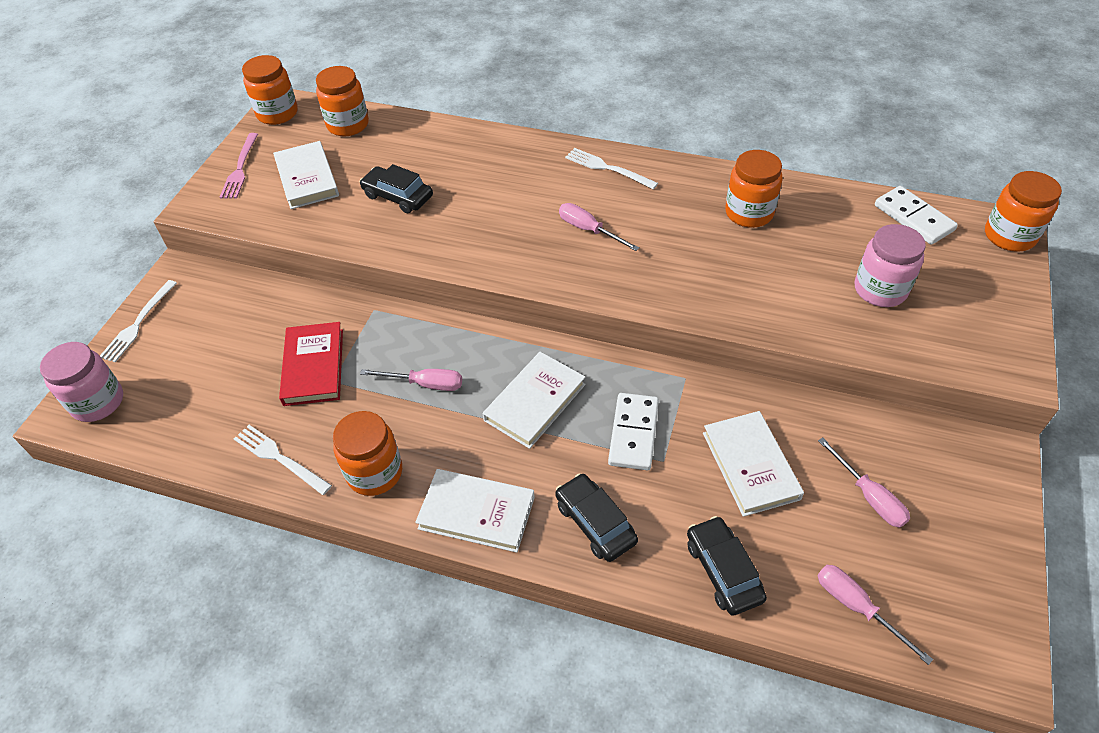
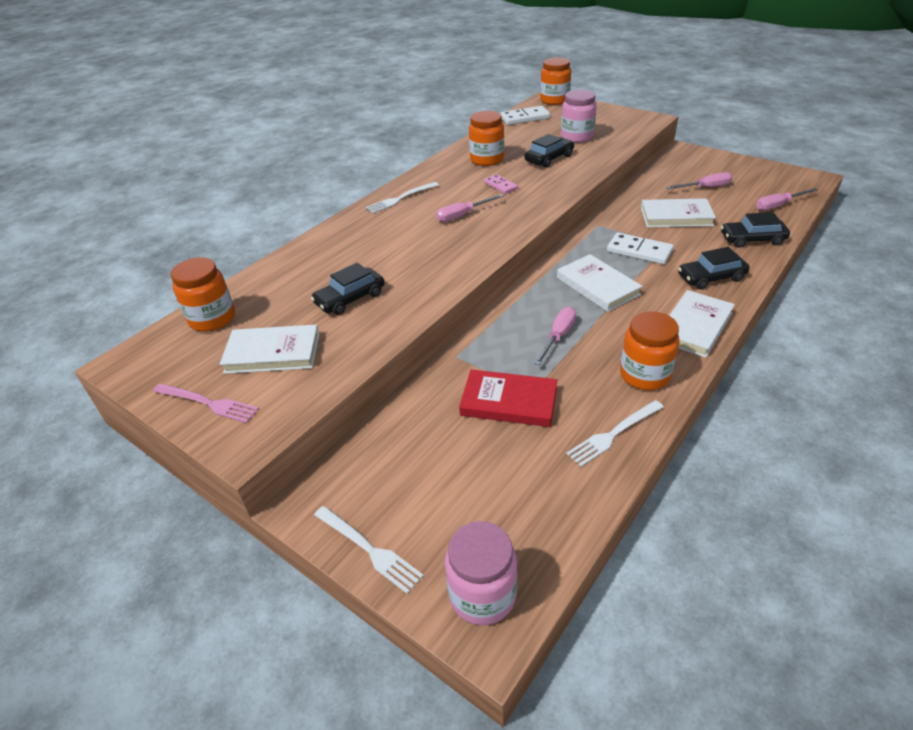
camera: 70 degrees left, 10 degrees down
(277, 113) = (137, 367): orange jar -> none
(679, 244) = (500, 186): none -> pink domino
(786, 274) = (549, 158): none -> black car

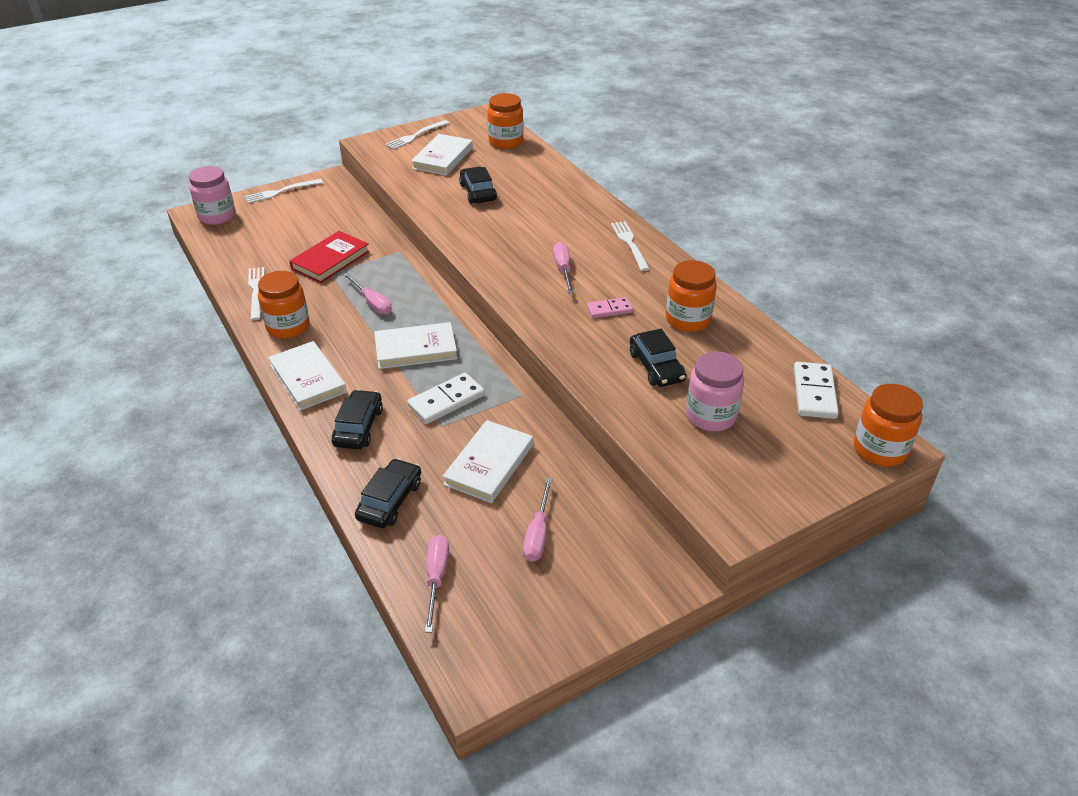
camera: 110 degrees right, 0 degrees up
(208, 403) = (415, 136): pink fork -> white fork

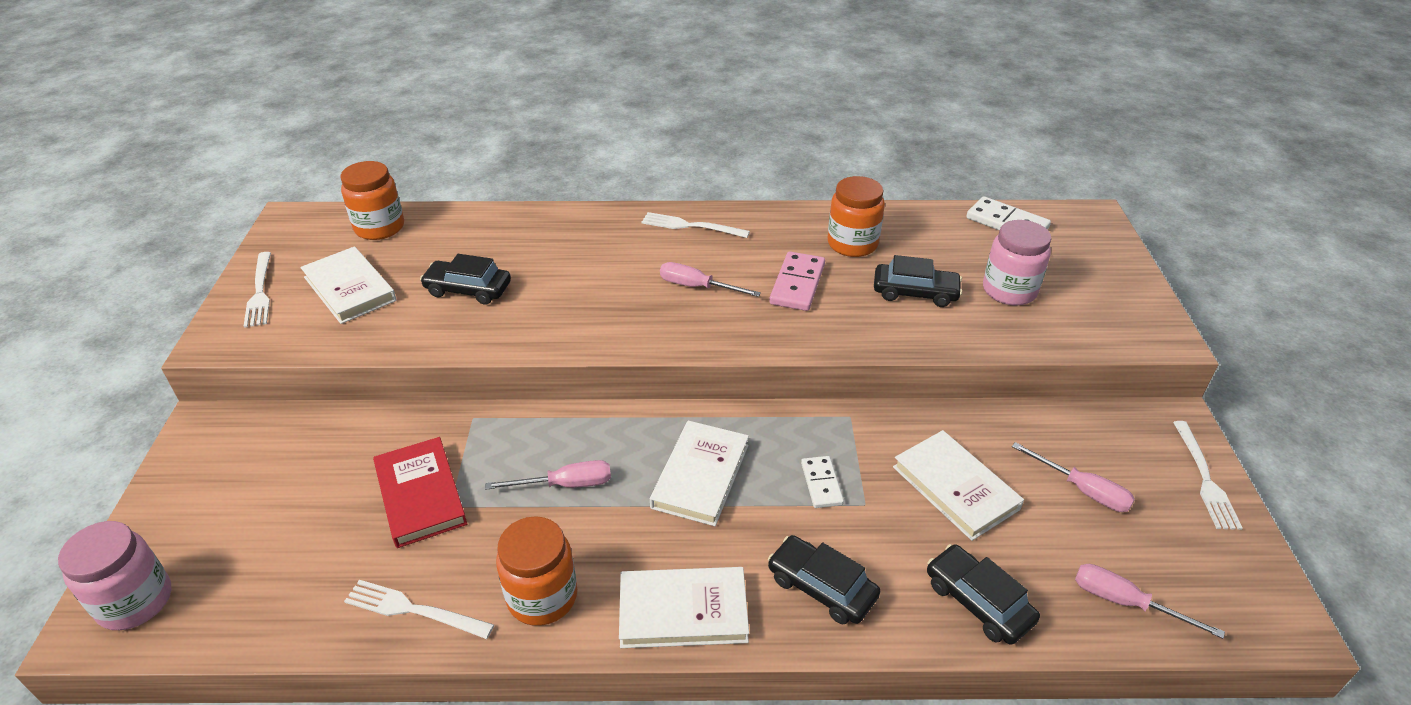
camera: 60 degrees left, 0 degrees up
(280, 192) = (165, 494): white fork -> white fork (1205, 478)
(446, 401) = (821, 484): white domino -> white domino, size x0.64
(609, 310) = (797, 284): pink domino -> pink domino, size x1.57
(879, 449) = (1097, 224): orange jar -> none

